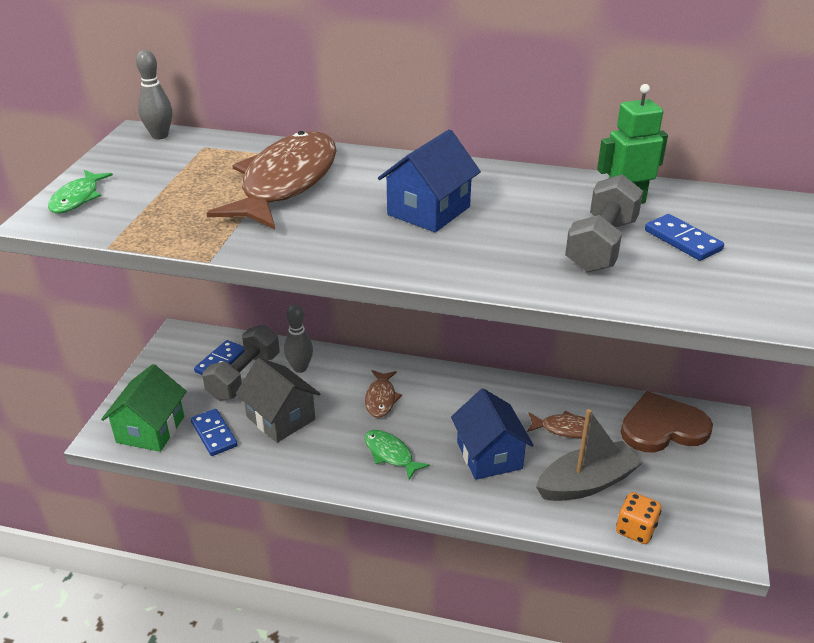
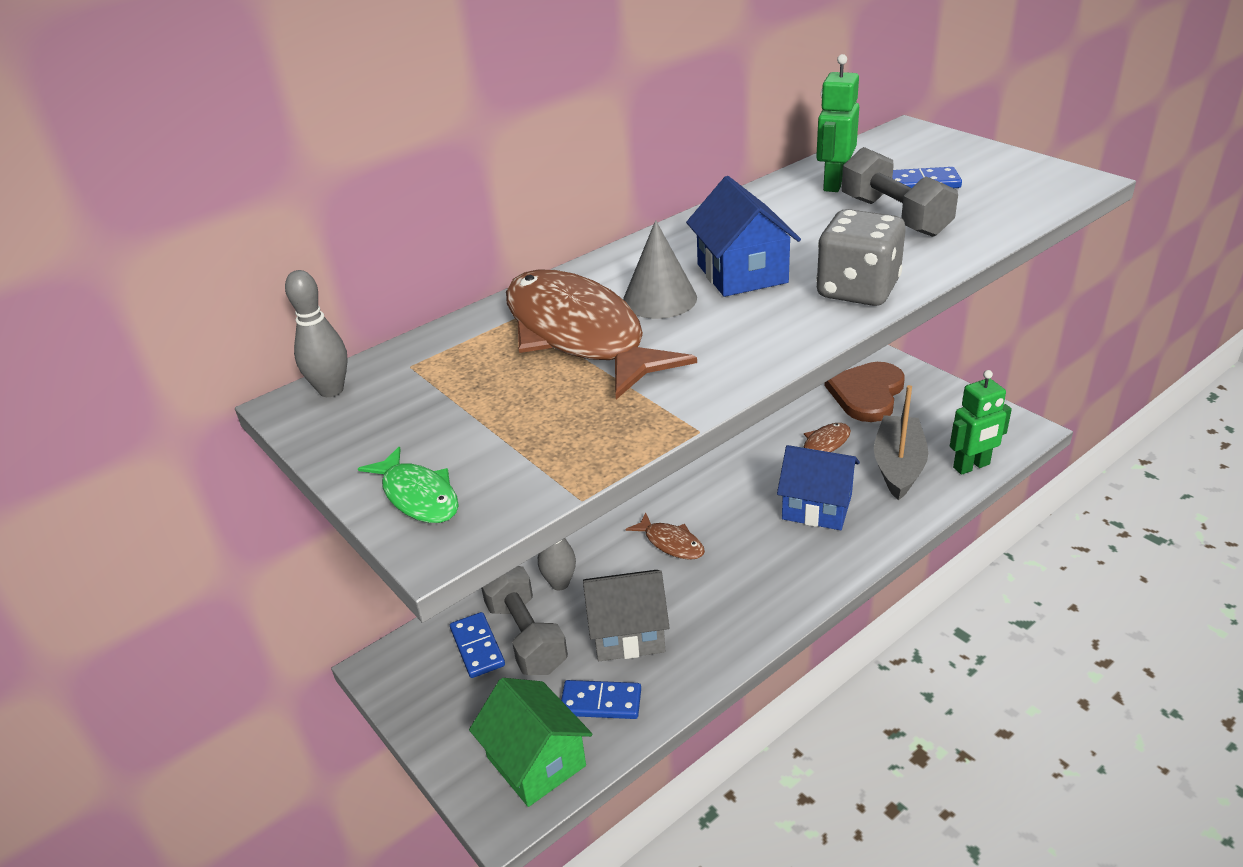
camera: 50 degrees left, 0 degrees up
(359, 193) = (659, 299): none -> grey cone
(390, 454) = (759, 572): green fish -> none
(455, 264) = (857, 290): none -> grey dice
(635, 529) = (971, 466): orange dice -> green robot

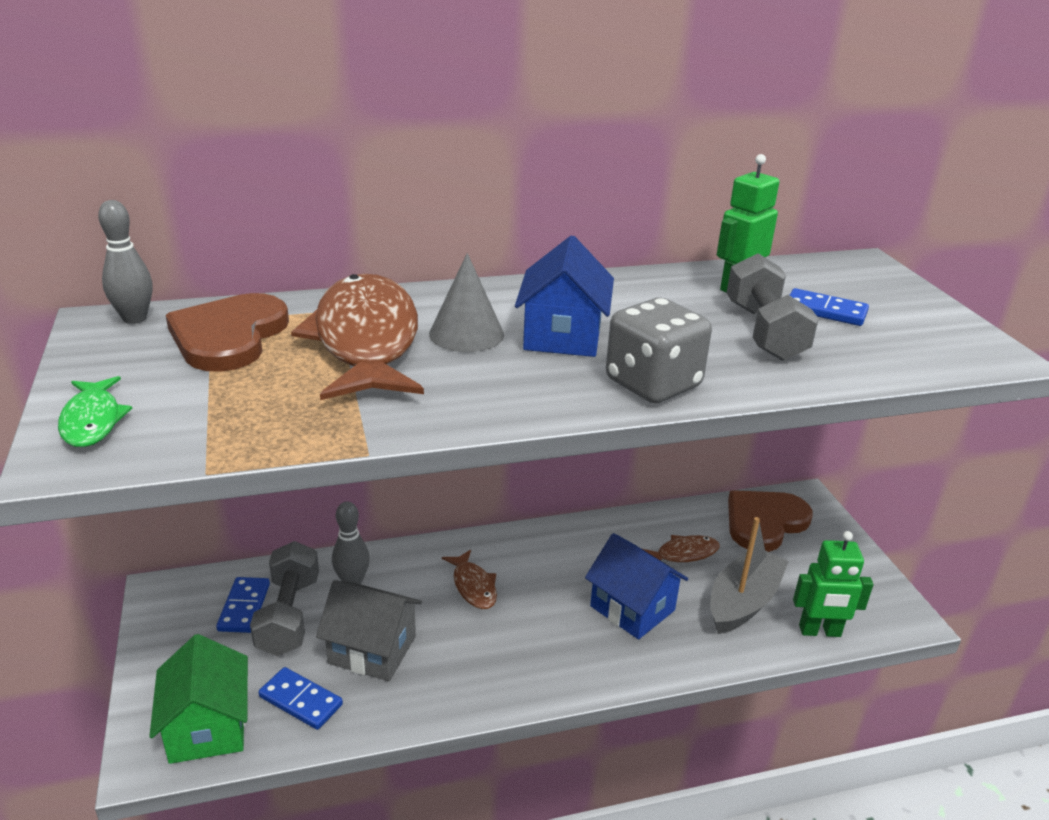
camera: 20 degrees right, 5 degrees down
(447, 375) = (229, 336): none -> brown heart

